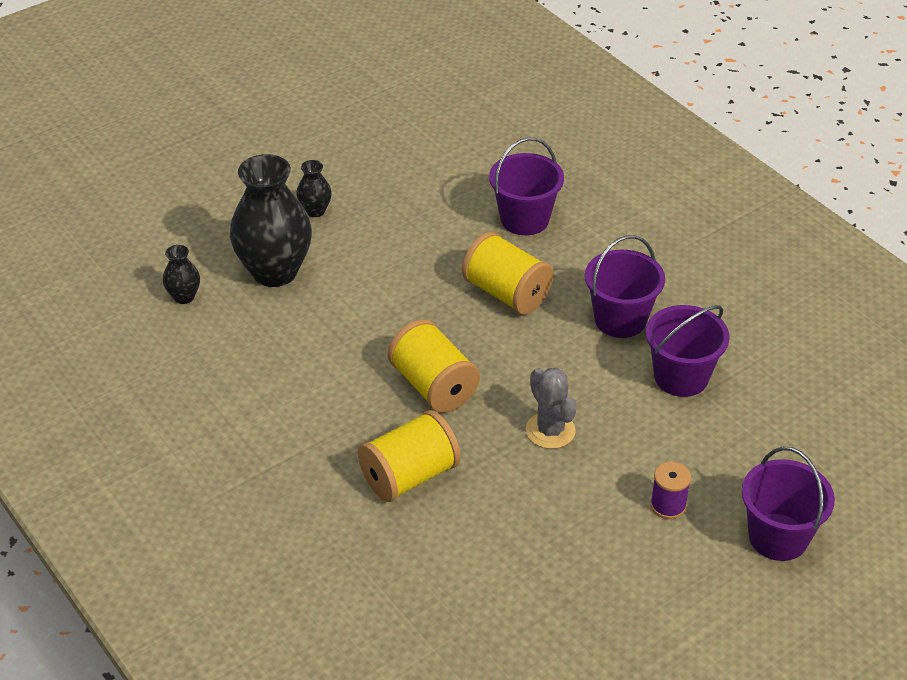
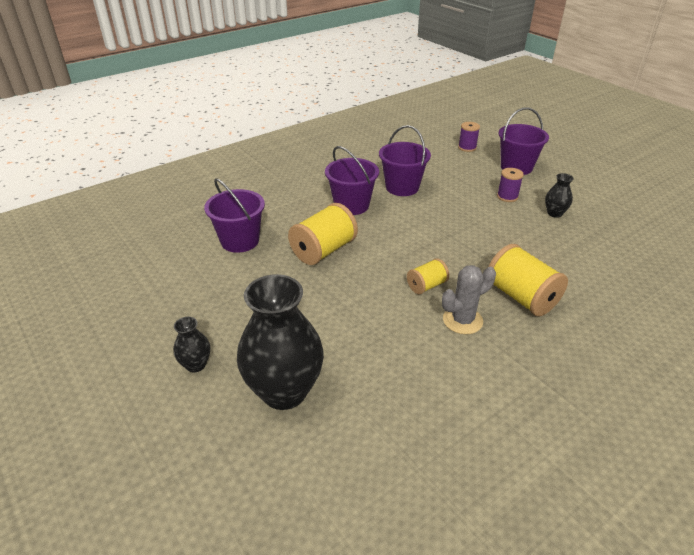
camera: 90 degrees left, 5 degrees down
(184, 297) = (317, 470): black vase -> black vase (554, 213)
(433, 386) = (426, 286): yellow spool -> yellow spool, size x0.56
(550, 431) = (459, 235): grey cactus -> grey cactus (462, 320)
(844, 476) = (467, 147): none -> purple spool

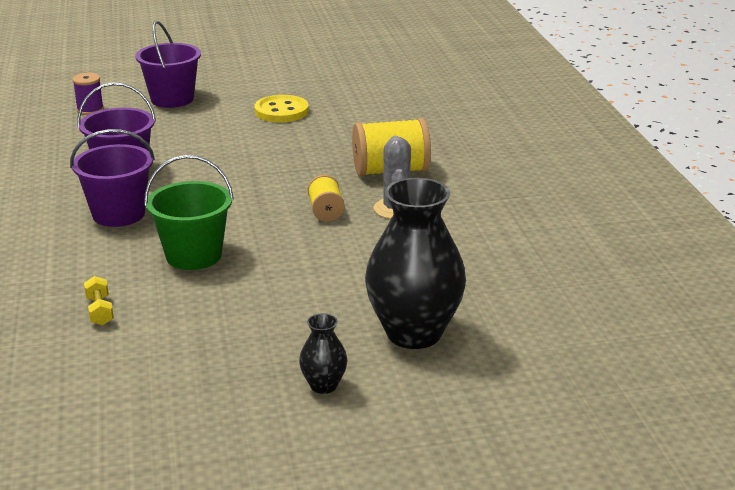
camera: 65 degrees left, 10 degrees down
(240, 241) = (100, 311): purple bucket -> yellow dumbbell
(323, 250) = (194, 255): yellow spool -> green bucket
(507, 196) = (222, 123): purple spool -> none
(554, 213) = (281, 111): black vase -> yellow button

